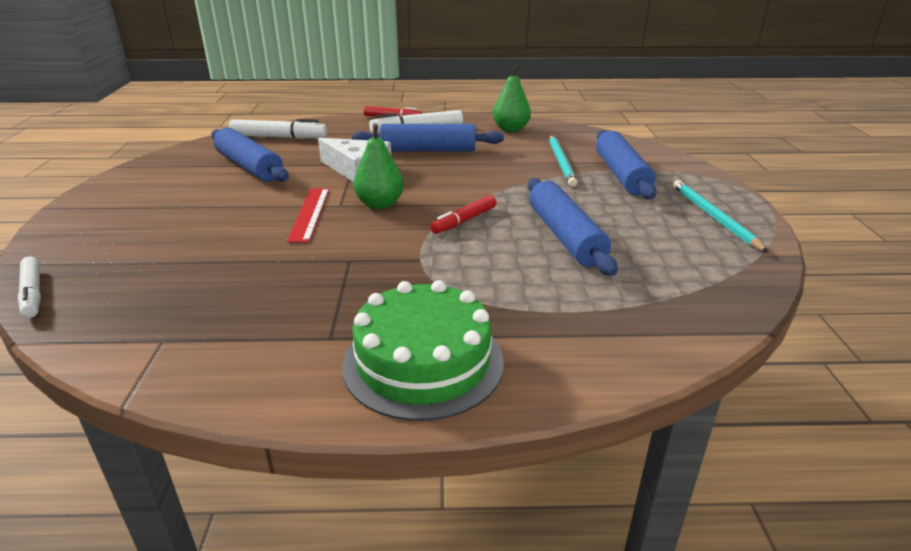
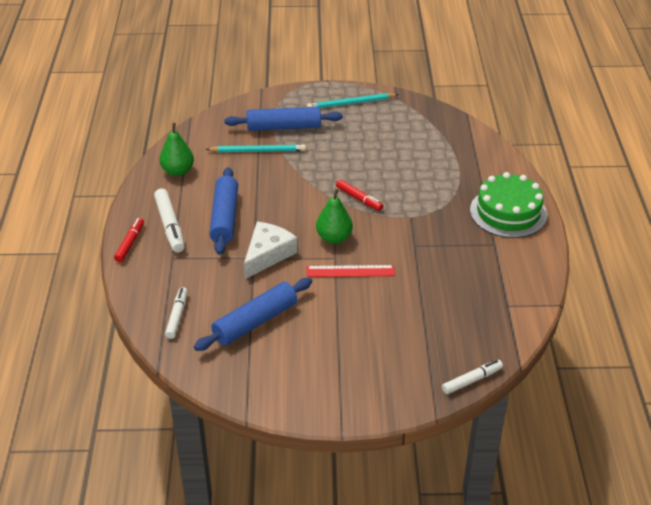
camera: 90 degrees left, 10 degrees up
(279, 137) = (177, 316): white marker -> white marker, size x0.66
(565, 236) = (378, 160): blue rolling pin -> none

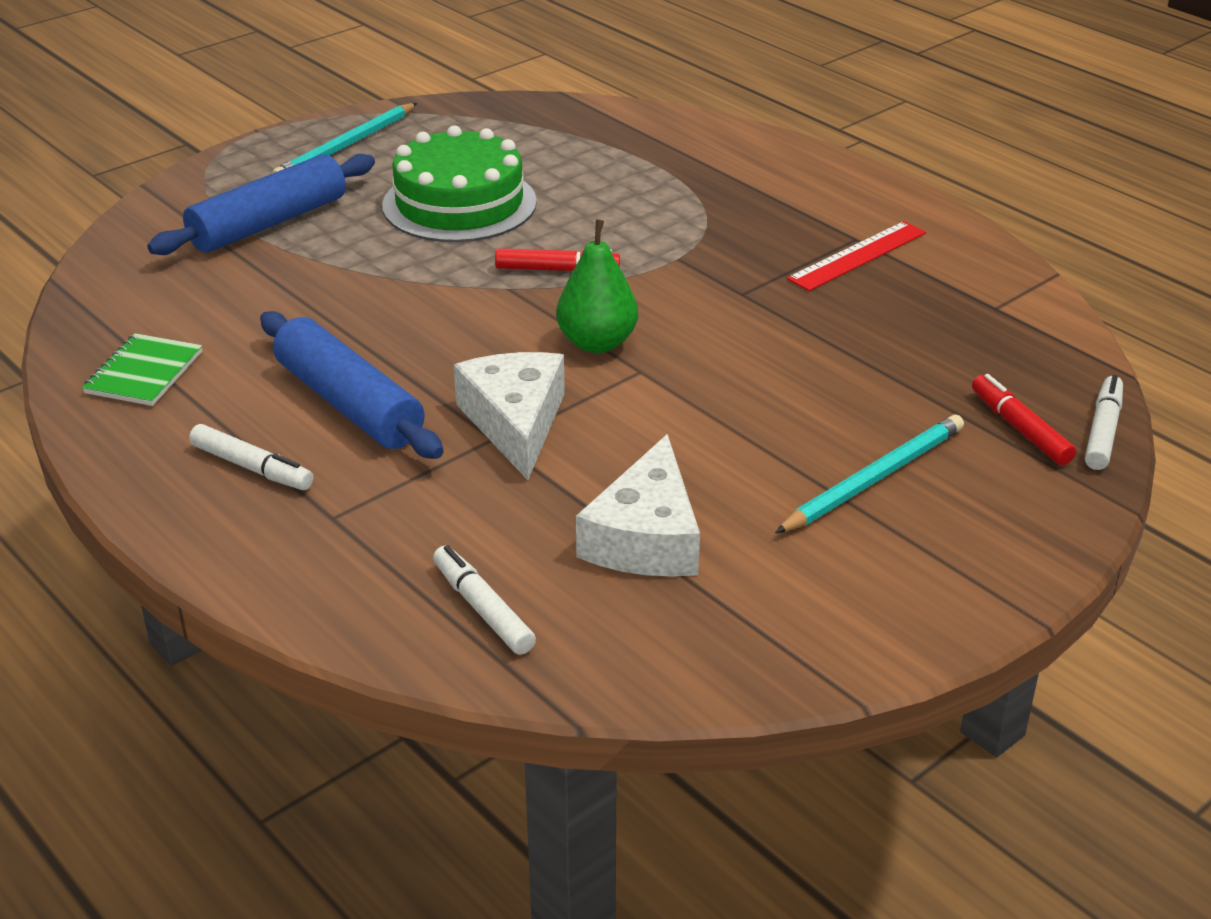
camera: 40 degrees left, 5 degrees down
(130, 243) = (204, 537): red marker -> red marker (1020, 428)
(170, 226) = (252, 467): white marker -> white marker, size x0.66
(178, 171) = (144, 373): green pear -> green notebook
(255, 322) = (646, 537): blue rolling pin -> white cheese
(258, 151) = (269, 276): turquoise pencil -> turquoise pencil (874, 478)
(350, 271) = (695, 377): red ruler -> red ruler (857, 256)
(508, 212) = (813, 190): green cake -> green cake (459, 204)

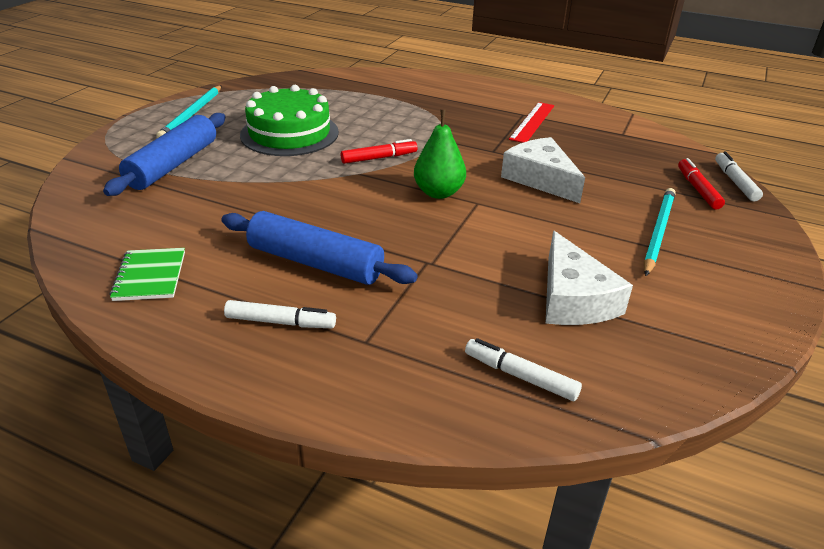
camera: 25 degrees left, 0 degrees up
(515, 422) = (432, 249): white cheese -> white cheese (540, 179)
(1020, 428) = (698, 189): red marker -> red marker turned 45 degrees clockwise

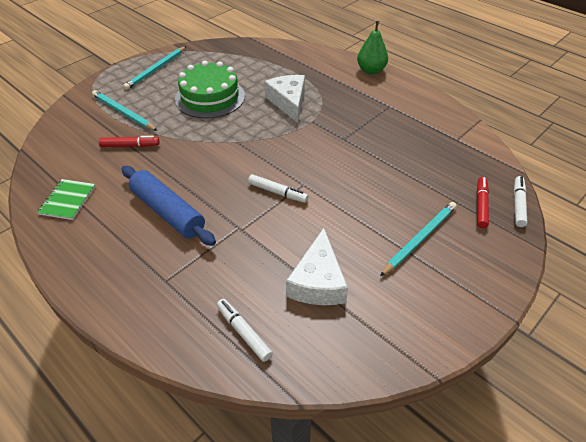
camera: 20 degrees right, 10 degrees up
(173, 165) = (123, 112): blue rolling pin -> turquoise pencil
(280, 322) = (123, 253): white marker -> white marker (277, 192)
(379, 158) = (258, 130): red marker -> red marker (130, 146)
(438, 193) = (281, 170): green pear -> green pear (371, 70)
(532, 122) = (391, 115): red ruler -> none
(540, 179) = (362, 171): white cheese -> white cheese (288, 102)

